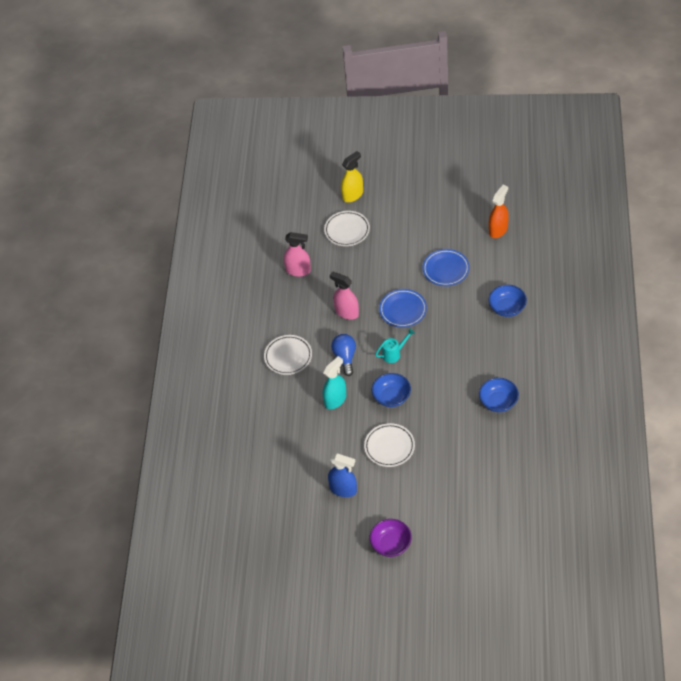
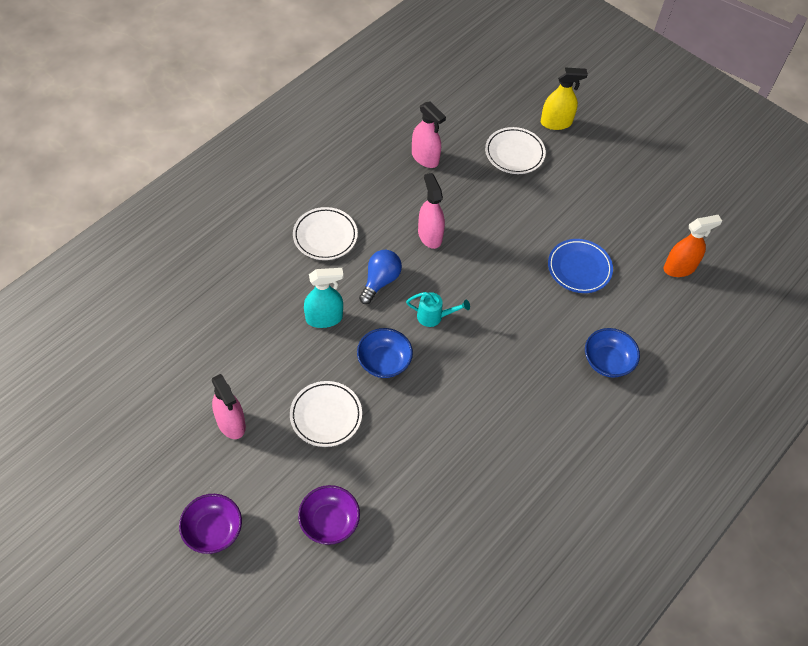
camera: 30 degrees right, 5 degrees up
(343, 489) = (231, 423): blue spray bottle -> pink spray bottle
(403, 310) = (490, 277): blue plate -> none
(445, 494) = (329, 522): none -> purple bowl
(498, 402) = (494, 462): blue bowl -> none

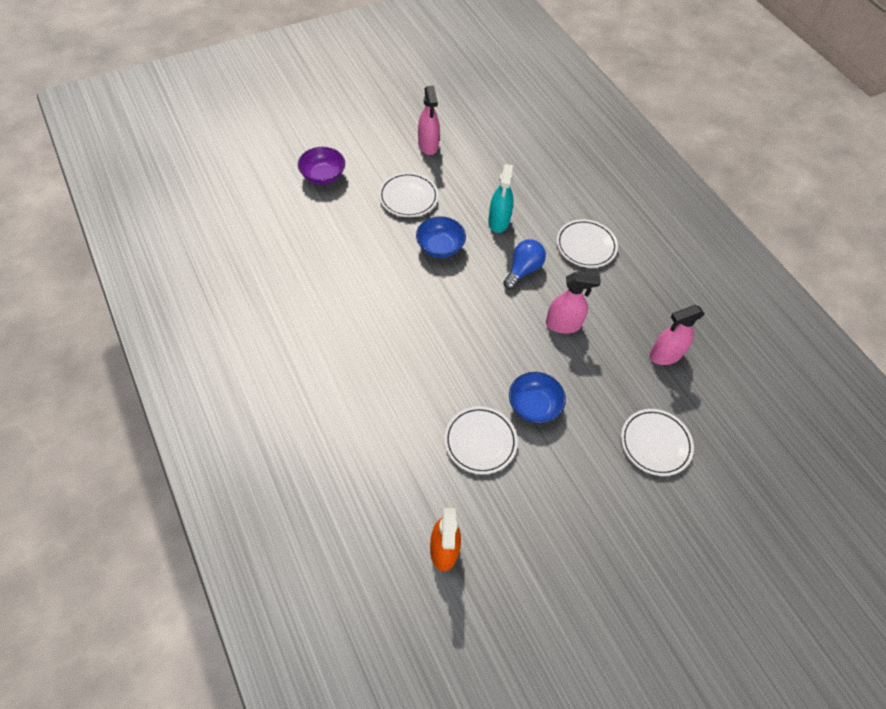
camera: 110 degrees right, 0 degrees up
(213, 530) = (351, 118): purple bowl -> none
(231, 423) = (428, 145): pink spray bottle -> pink spray bottle turned 90 degrees counterclockwise
(380, 281) = (523, 270): blue light bulb -> blue light bulb turned 105 degrees counterclockwise
(434, 317) = (470, 297): turquoise watering can -> none
(556, 123) = (696, 511): yellow spray bottle -> none
(579, 268) = (480, 442): blue plate -> white plate
(607, 361) = (363, 418): blue bowl -> blue bowl (534, 406)

